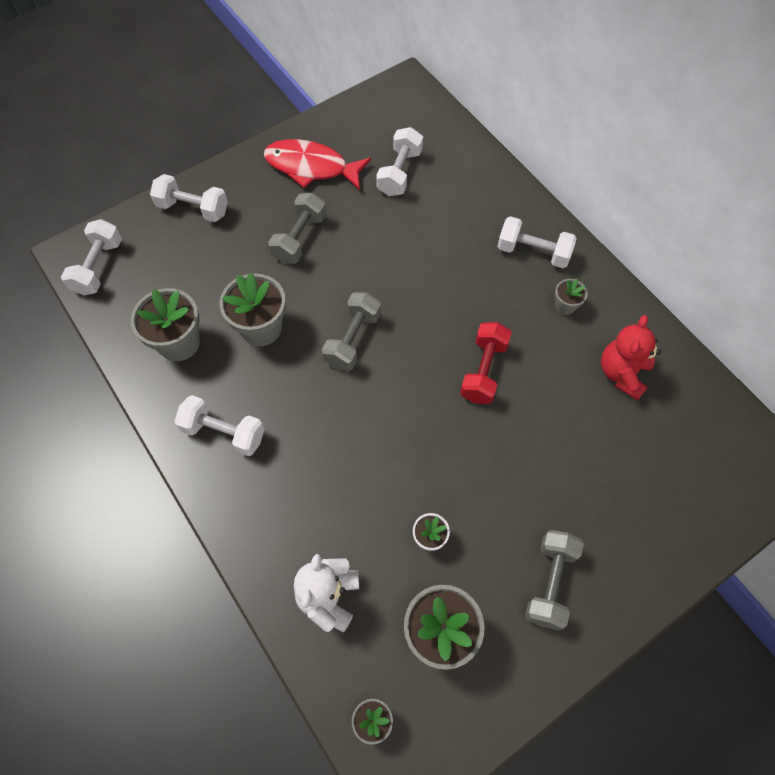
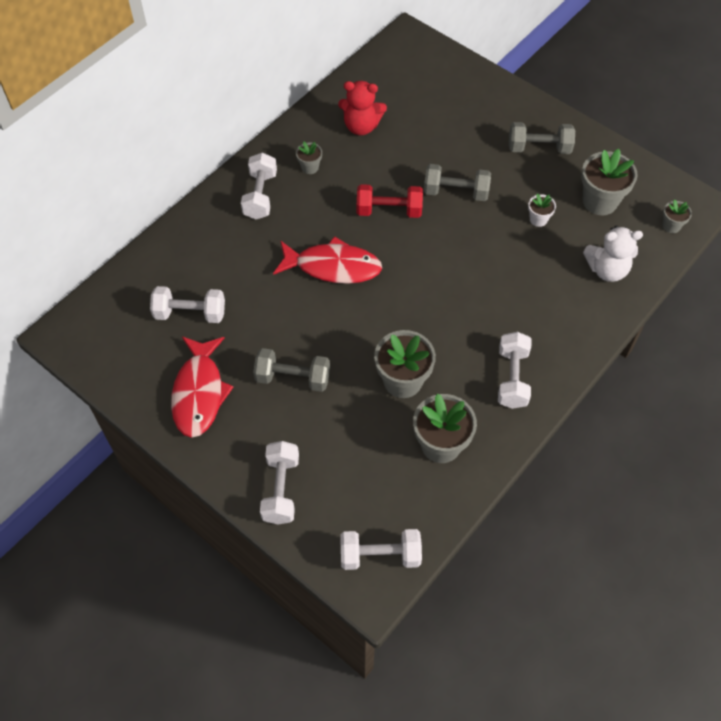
camera: 105 degrees left, 5 degrees down
(353, 339) = (390, 306): grey dumbbell -> grey dumbbell (456, 192)
(420, 298) = (333, 267): none -> red fish

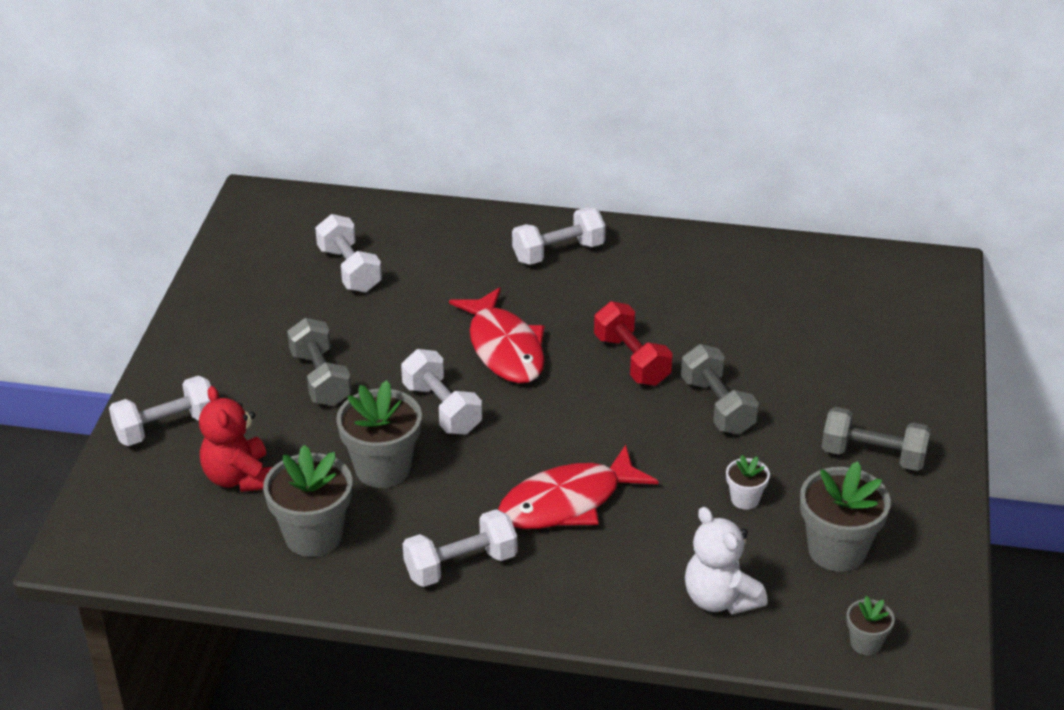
camera: 60 degrees right, 20 degrees down
(199, 393) = (250, 318): red fish -> red fish (568, 502)
(310, 167) = (637, 272): grey flower pot -> none
(361, 126) = (744, 287): red teddy bear -> red teddy bear (239, 477)
(380, 555) = (128, 540): white dumbbell -> white dumbbell (442, 408)
(539, 148) = (873, 456): grey dumbbell -> grey dumbbell turned 45 degrees counterclockwise

